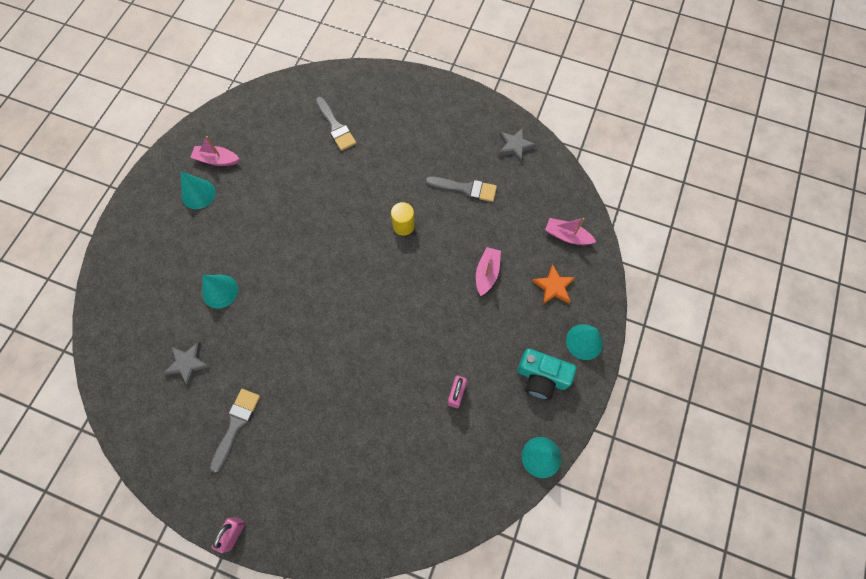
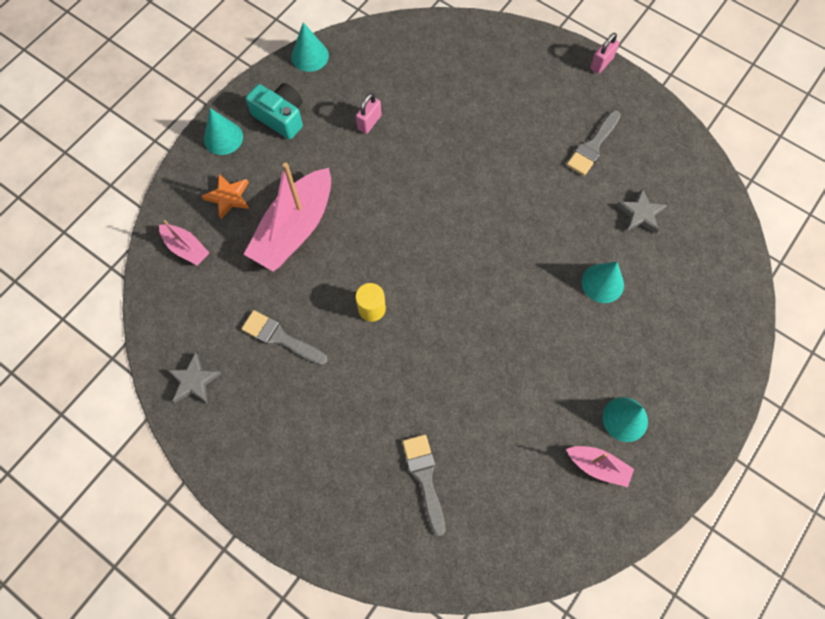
camera: 165 degrees left, 0 degrees up
(487, 273) = (295, 229): pink boat -> pink boat, size x2.01

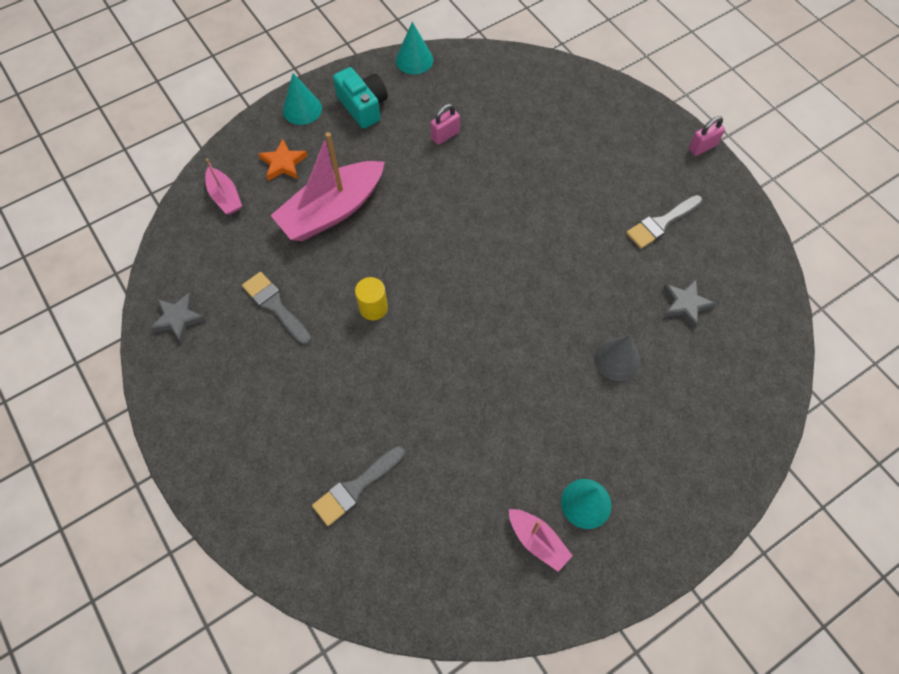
camera: 20 degrees right, 5 degrees down
(425, 478) = (356, 487): grey brush -> grey brush turned 135 degrees counterclockwise
(602, 283) = (617, 359): turquoise cone -> grey cone

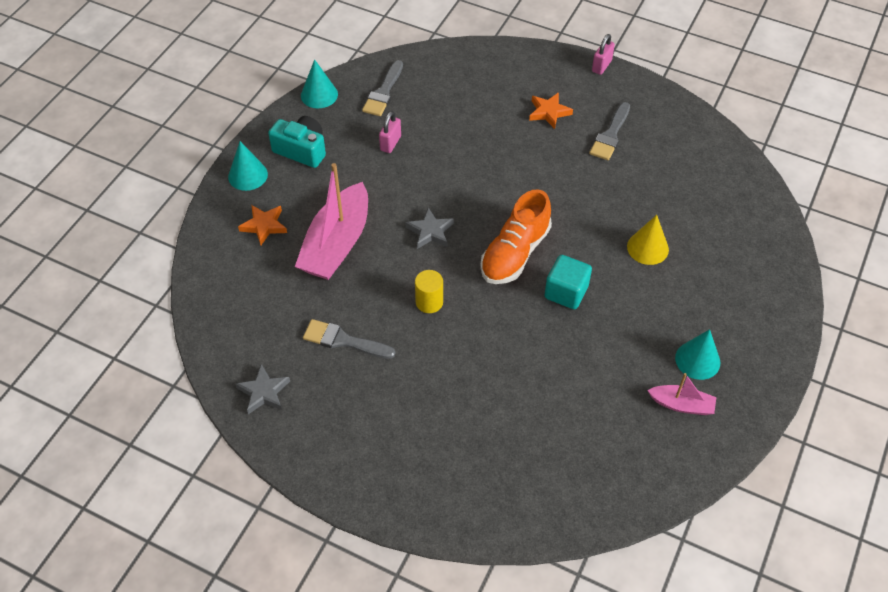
camera: 30 degrees left, 10 degrees down
(225, 197) = (231, 276): pink boat -> none
(356, 487) = (516, 441): grey brush -> grey brush (383, 92)
(484, 299) = (515, 253): none -> orange shoe
(505, 364) = (566, 292): none -> turquoise cube
(616, 172) = (549, 112): none -> orange star
(617, 359) = (647, 248): grey cone -> yellow cone
(685, 304) = (669, 185): grey star -> grey star (430, 231)

